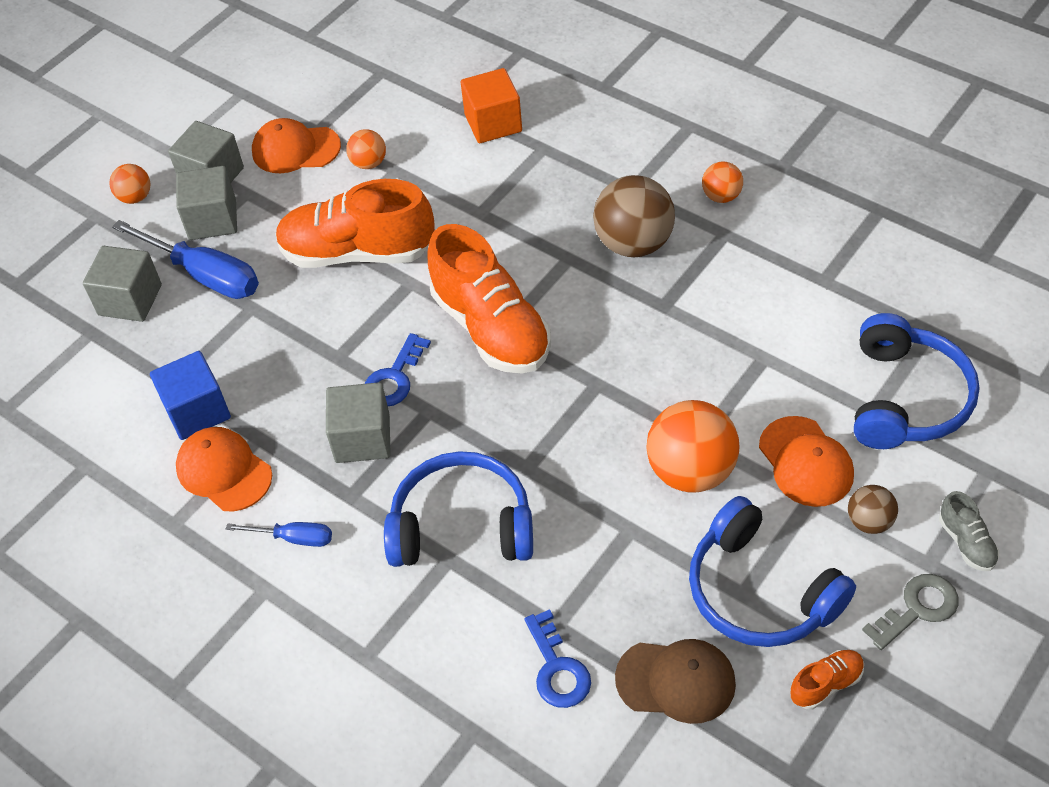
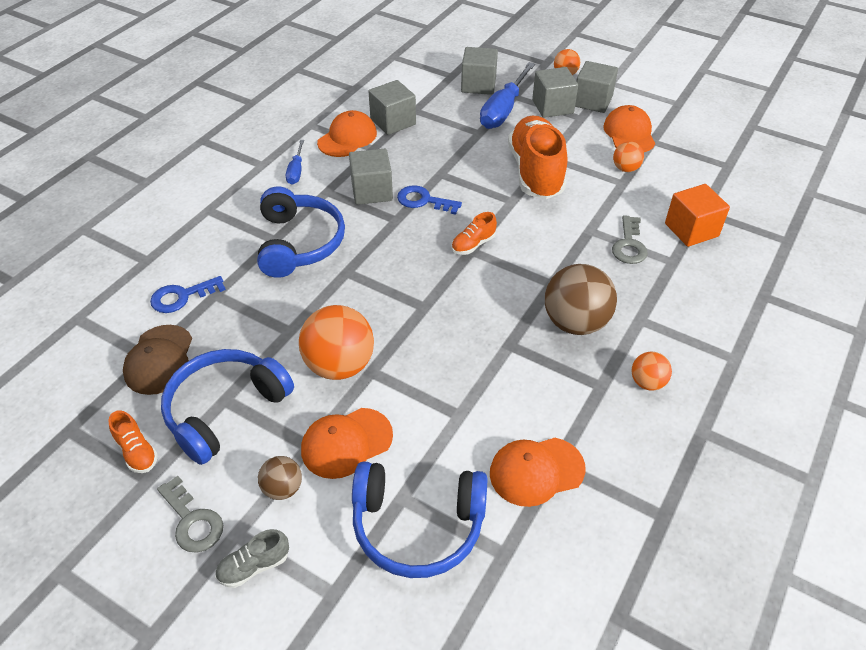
camera: 80 degrees right, 5 degrees down
(197, 411) = (393, 122): blue cube -> grey cube
(491, 328) = (473, 244): orange shoe -> orange shoe, size x0.43
(511, 180) = (629, 245): none -> grey key
(835, 297) = (536, 471): none -> orange cap

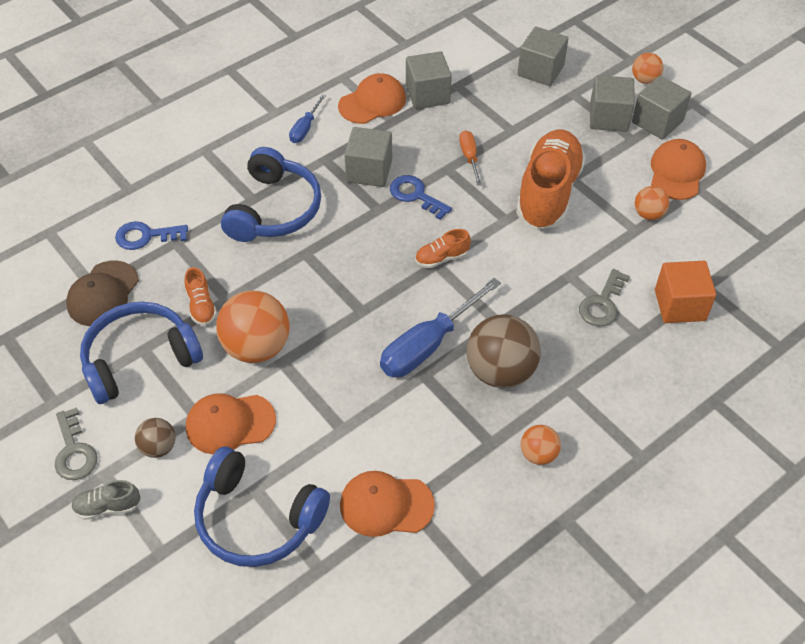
camera: 20 degrees right, 5 degrees up
(137, 451) = (53, 375): orange shoe -> orange shoe (201, 306)
(454, 161) = (469, 157): none -> orange screwdriver
(503, 110) = (552, 109): blue screwdriver -> blue screwdriver (428, 345)

